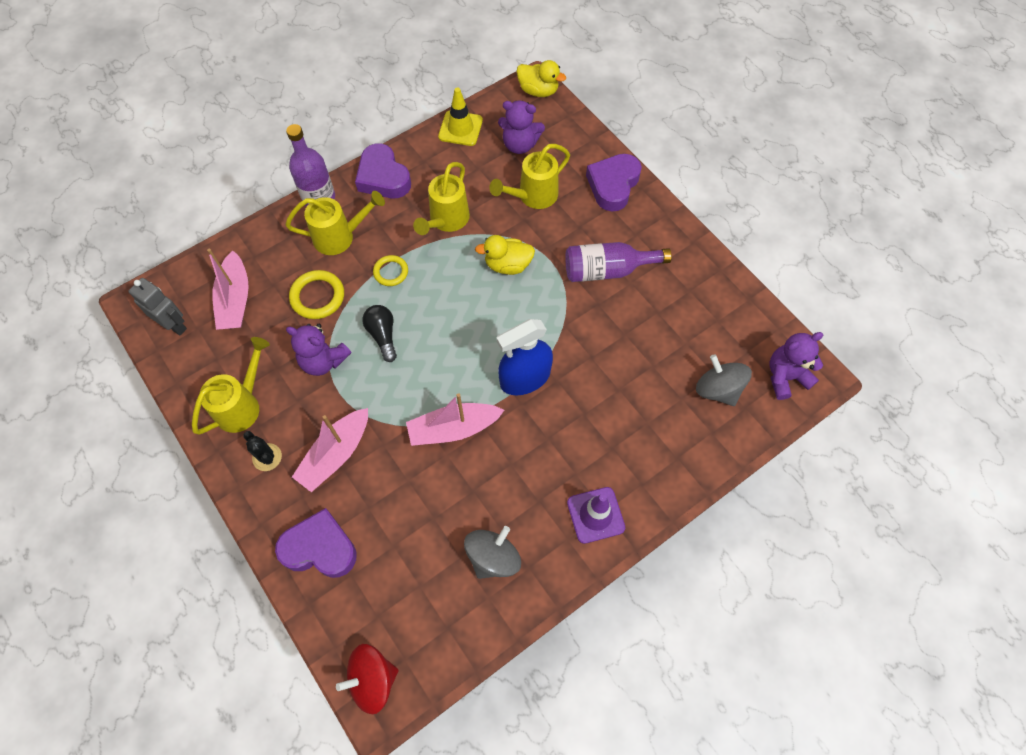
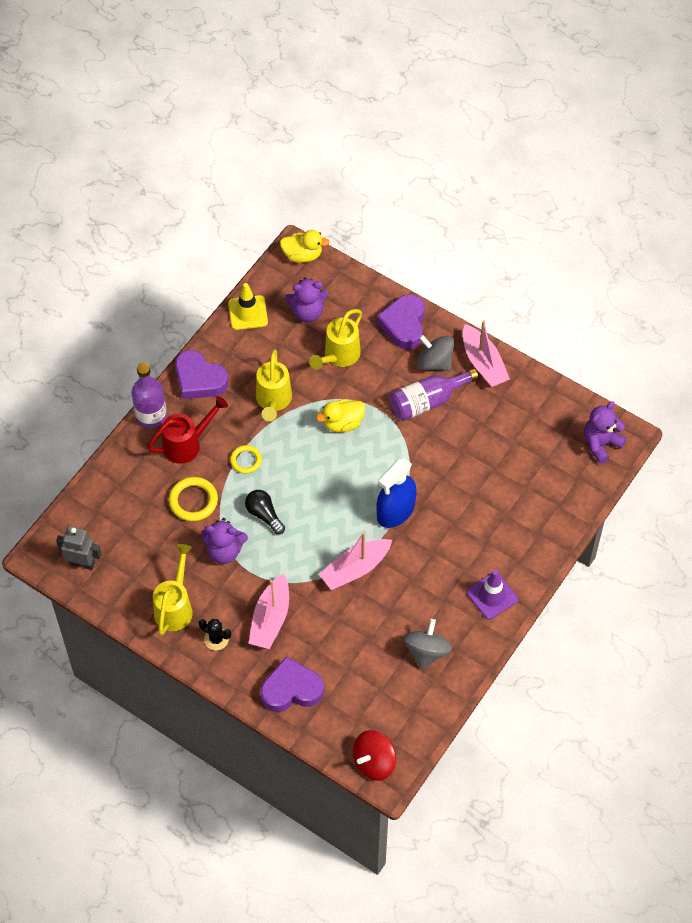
camera: 20 degrees left, 5 degrees down
(235, 300) = (124, 526): pink boat -> pink boat (483, 363)
(339, 237) = (187, 444): yellow watering can -> red watering can
(718, 389) = (551, 471): grey spinning top -> grey spinning top (434, 362)

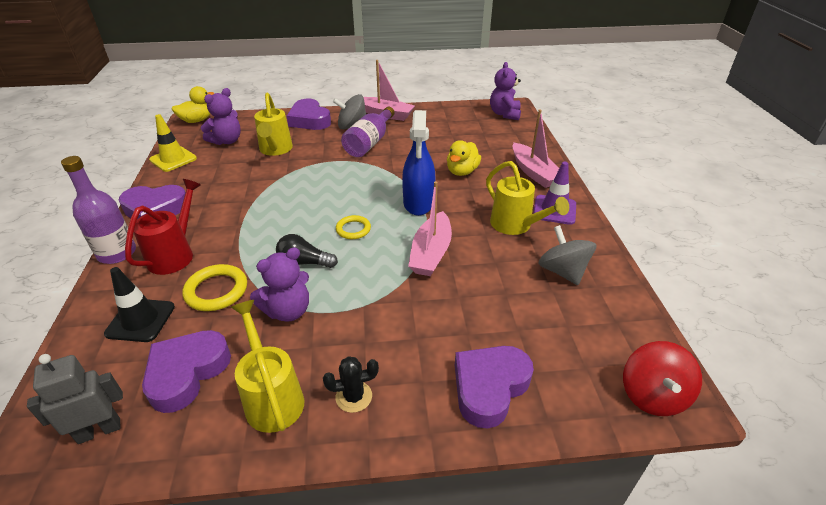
camera: 40 degrees left, 20 degrees down
(137, 495) = (140, 320): none -> black traffic cone
(141, 557) = (187, 373): none -> purple heart
(246, 460) = (249, 237): yellow ring -> yellow ring (353, 229)
(270, 619) = (395, 337): pink boat -> pink boat (534, 172)
(273, 401) = (241, 192): yellow watering can -> yellow watering can (515, 225)
(342, 423) = (316, 178): yellow duck -> yellow duck (462, 171)

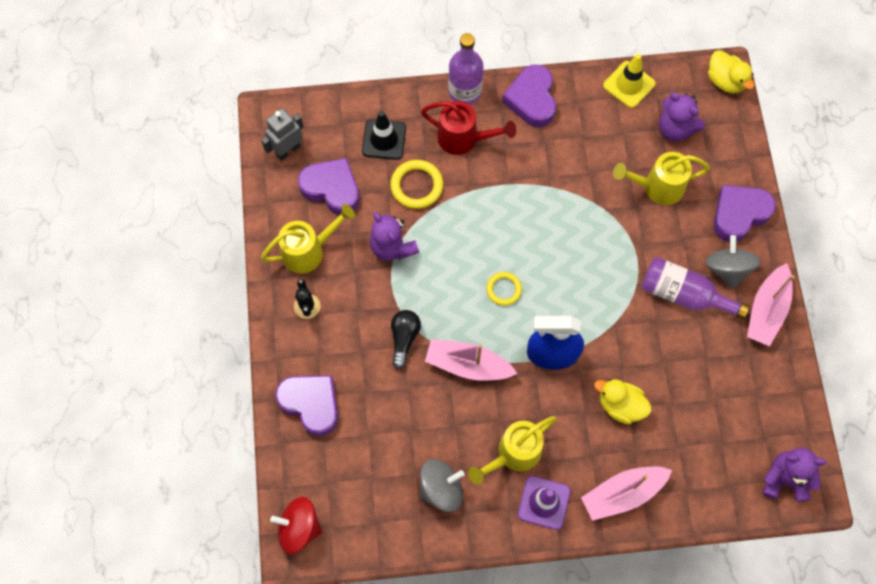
camera: 90 degrees right, 30 degrees up
(99, 430) = (288, 150): grey robot -> grey robot turned 105 degrees counterclockwise
(304, 262) = (453, 250): black light bulb -> black light bulb (404, 338)

